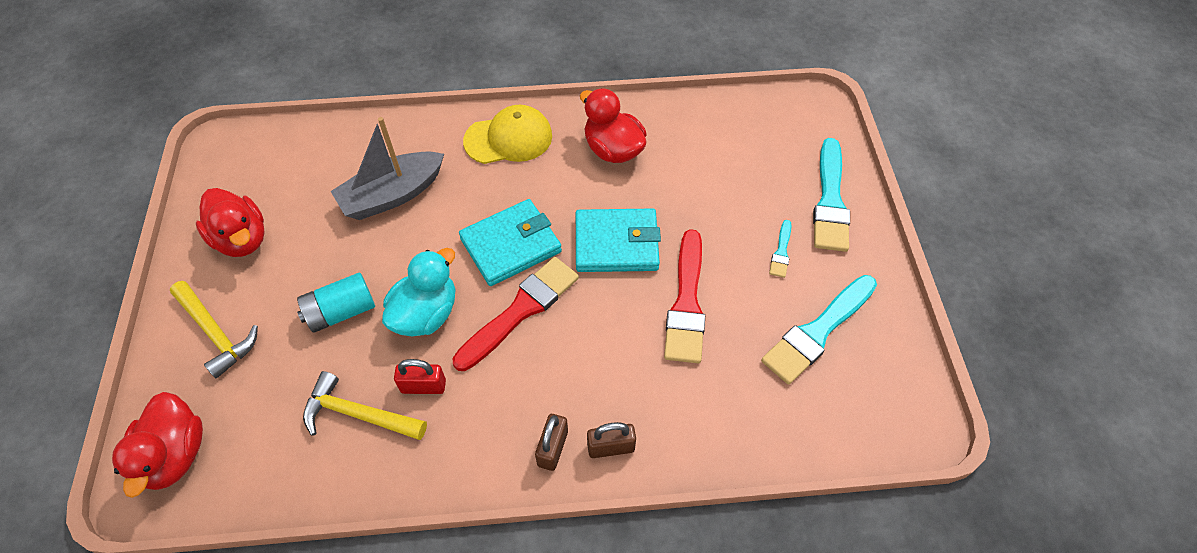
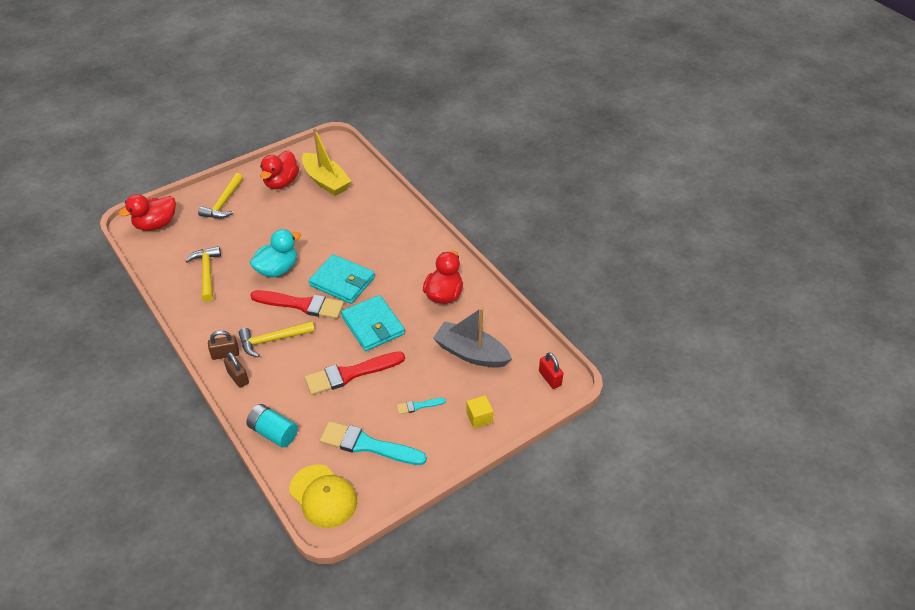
camera: 60 degrees right, 10 degrees down
(291, 184) = (326, 181): none -> yellow boat
(341, 312) = (260, 238): turquoise battery -> turquoise battery (273, 432)
(392, 195) = (345, 220): grey boat -> grey boat (471, 353)
(423, 386) = (234, 288): red padlock -> red padlock (550, 378)
(426, 314) = (277, 269): turquoise duck -> turquoise duck turned 45 degrees counterclockwise
(508, 138) = (418, 246): yellow cap -> yellow cap (323, 496)
(565, 373) = (273, 340): none -> yellow hammer
(830, 201) = (479, 417): turquoise brush -> yellow cube

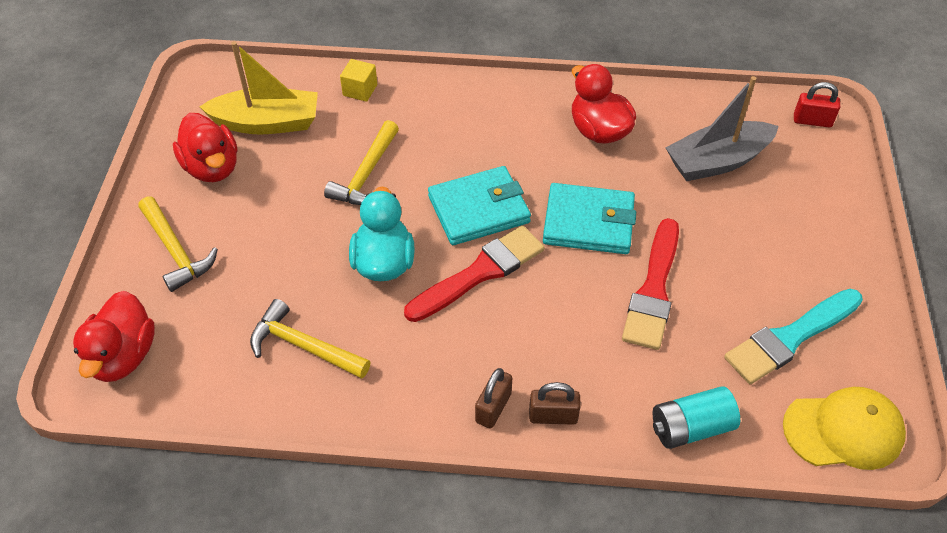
camera: 50 degrees left, 5 degrees up
(273, 340) = (516, 339): yellow hammer -> yellow hammer (366, 174)
(418, 406) = (763, 254): turquoise brush -> none
(479, 417) = (825, 211): yellow cube -> yellow cube (360, 90)

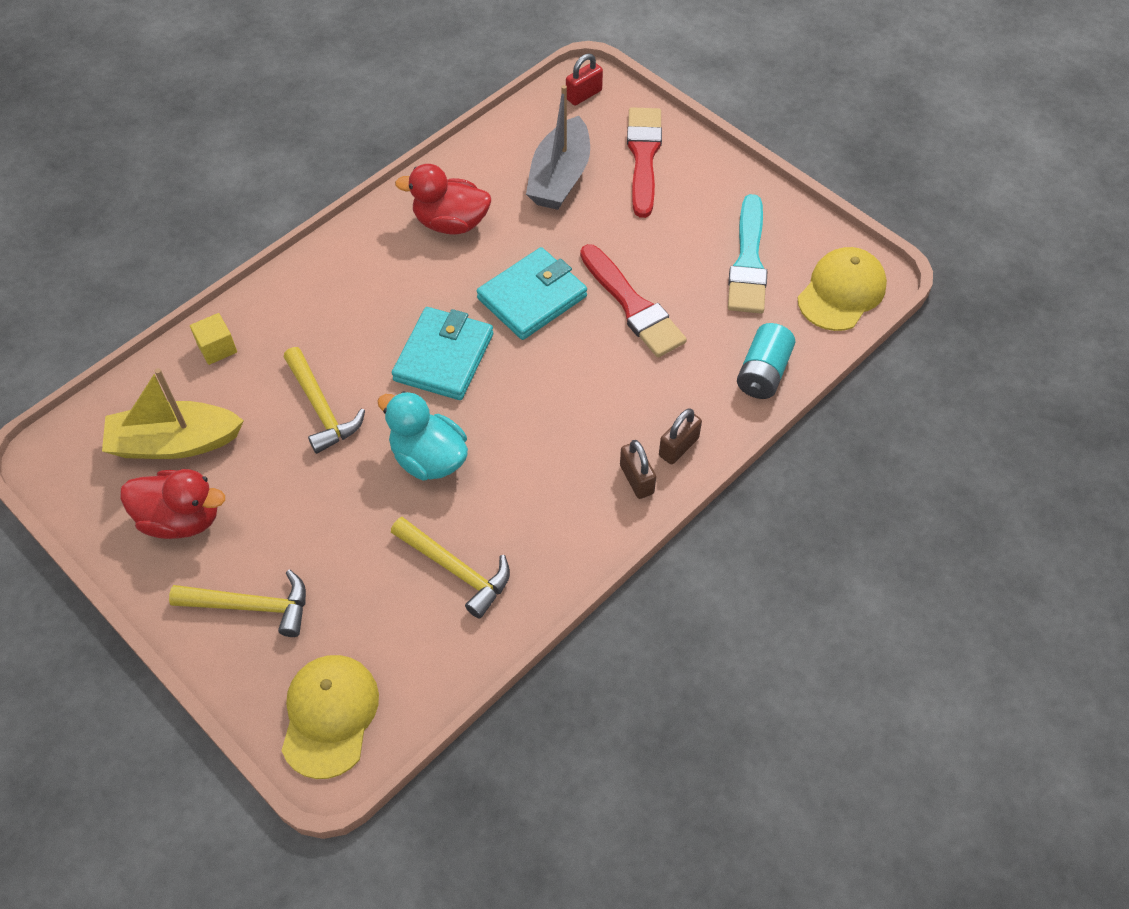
camera: 50 degrees left, 5 degrees up
(123, 356) = (329, 716): red duck -> yellow cap
(267, 123) = (175, 442): yellow boat -> yellow boat turned 135 degrees counterclockwise
(304, 346) = (456, 570): yellow hammer -> yellow hammer turned 120 degrees counterclockwise
(480, 273) = (506, 401): red brush -> red brush (643, 157)

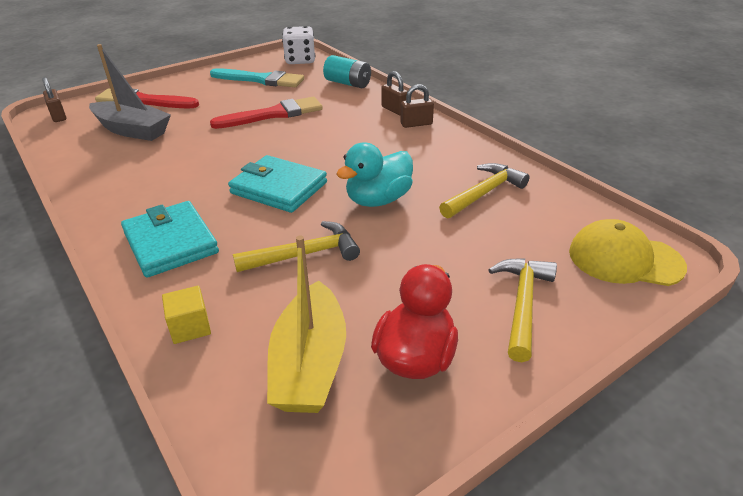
camera: 80 degrees left, 20 degrees down
(451, 223) = (136, 177): red duck -> none
(532, 297) = (242, 148): turquoise wallet -> turquoise wallet (171, 242)
(584, 95) = (58, 116): red padlock -> brown padlock
(841, 292) = (300, 60): yellow cap -> white dice

